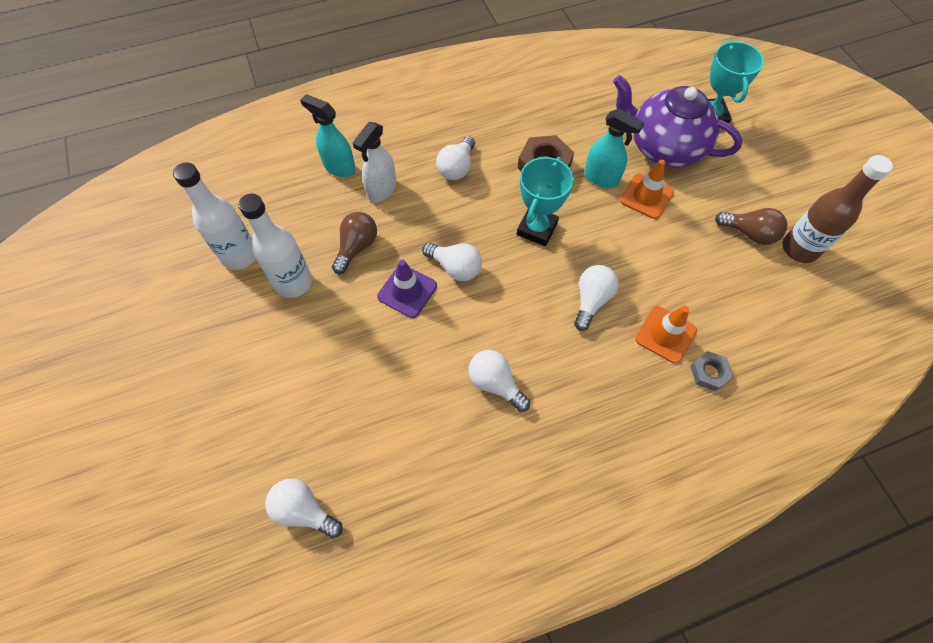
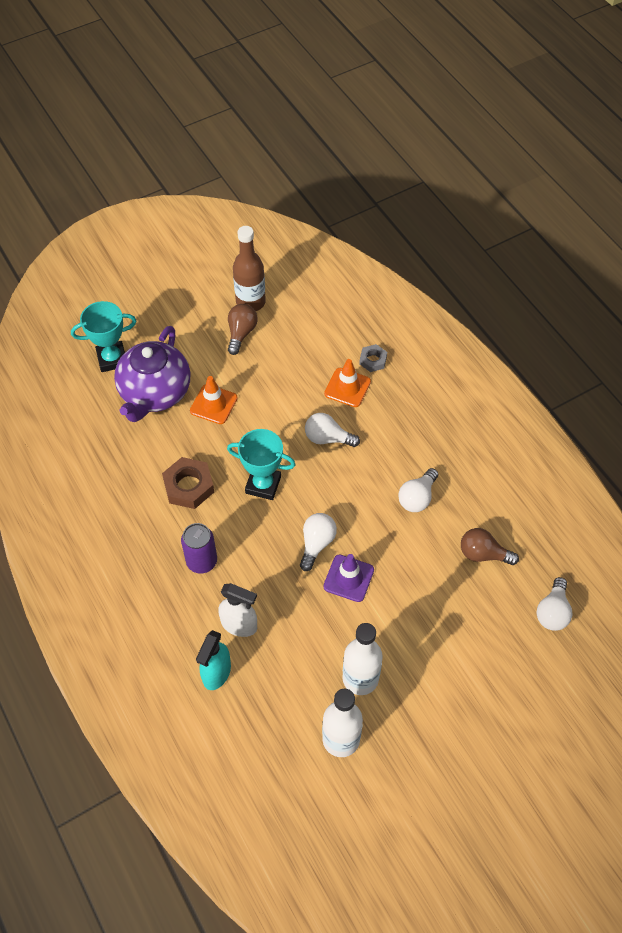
camera: 100 degrees left, 5 degrees down
(357, 247) = (310, 632): brown light bulb -> brown light bulb (483, 554)
(457, 167) = (201, 561): white light bulb -> purple can
(601, 178) = (197, 439): turquoise spray bottle -> none

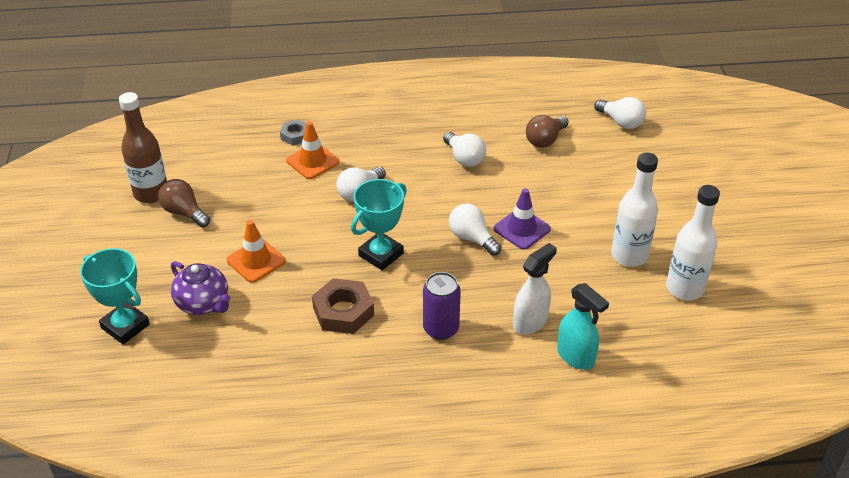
camera: 65 degrees left, 15 degrees down
(112, 359) = (125, 326): turquoise trophy -> turquoise trophy turned 60 degrees counterclockwise
(155, 393) = (203, 303): purple teapot -> purple teapot, size x0.61

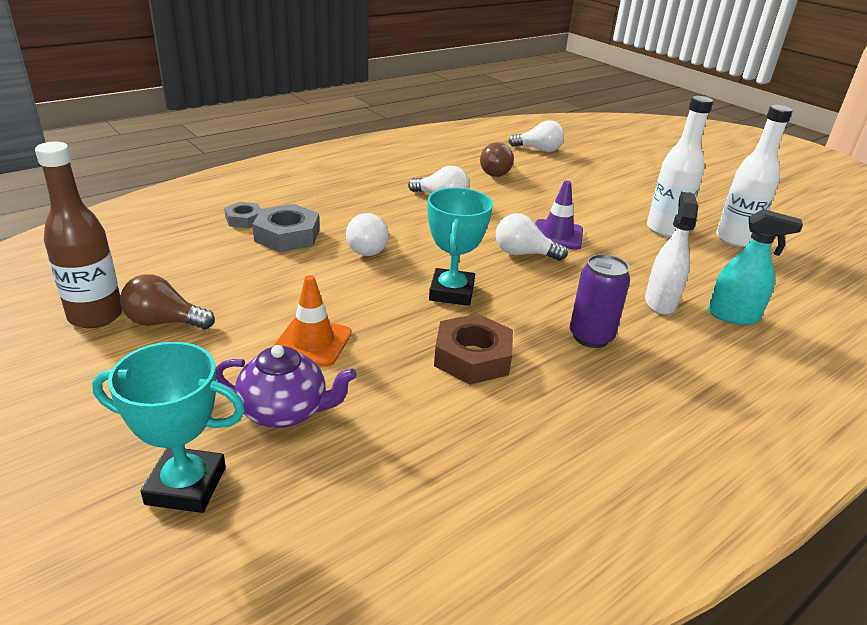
camera: 35 degrees left, 10 degrees down
(312, 161) = (287, 235): orange traffic cone -> grey nut

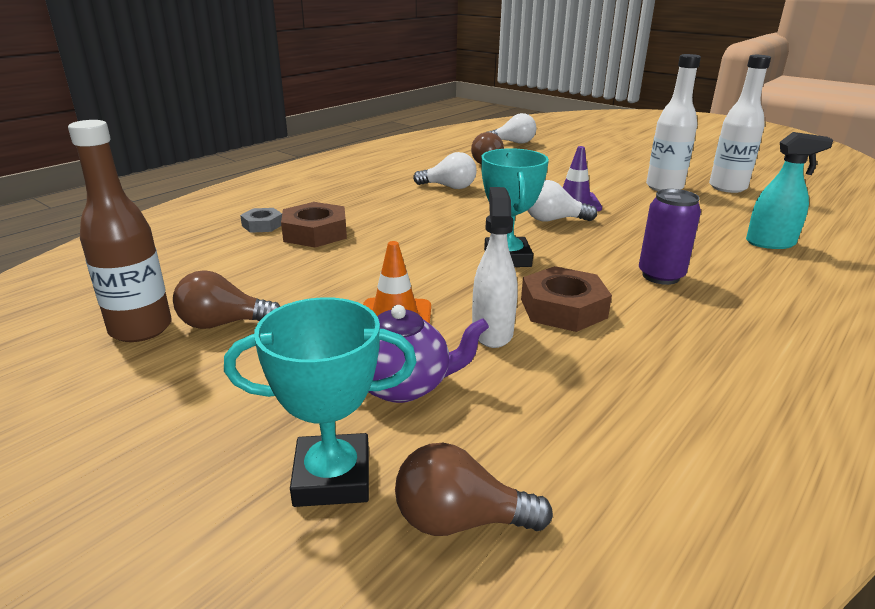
camera: 10 degrees left, 5 degrees down
(267, 544) = (460, 520): none -> brown light bulb
(287, 235) = (315, 233): grey nut -> brown nut
(369, 248) = (404, 233): white light bulb -> none
(660, 302) = (701, 241): white spray bottle -> white spray bottle (492, 332)

